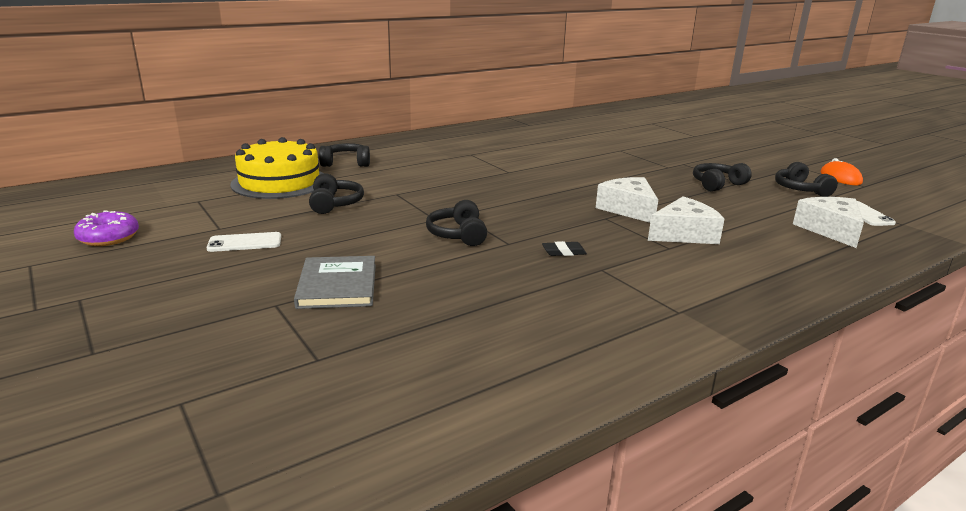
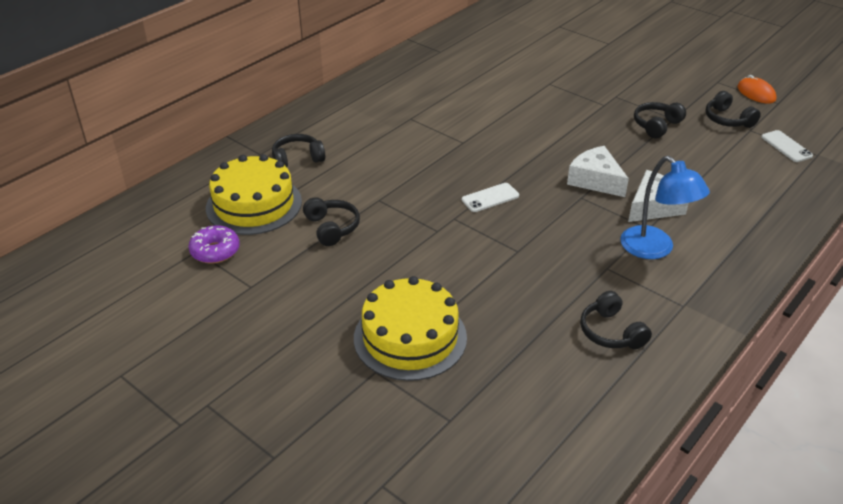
camera: 15 degrees left, 15 degrees up
(109, 238) = (159, 323): purple donut -> purple donut (215, 251)
(245, 243) = (290, 301): white phone -> white phone (490, 198)
(337, 285) = (410, 337): grey book -> yellow cake
(458, 234) = (469, 248): black headphones -> black headphones (611, 332)
(564, 252) = (568, 253): black eraser -> none
(667, 264) = (654, 249): none -> blue lamp
(830, 230) = (765, 175): white cheese -> none

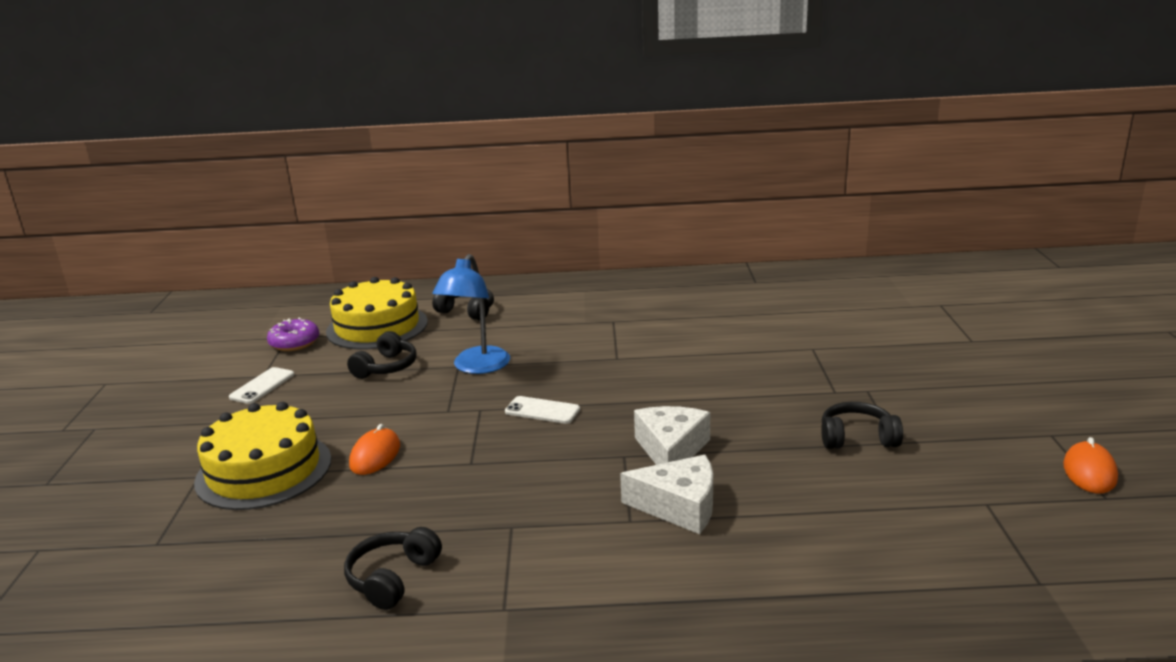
camera: 50 degrees right, 15 degrees down
(456, 283) = (375, 455): none -> orange mouse
(654, 249) = (591, 542): blue lamp -> blue lamp (477, 367)
(727, 120) = (975, 478): black headphones -> none
(786, 146) = (1005, 547): white phone -> white phone (262, 386)

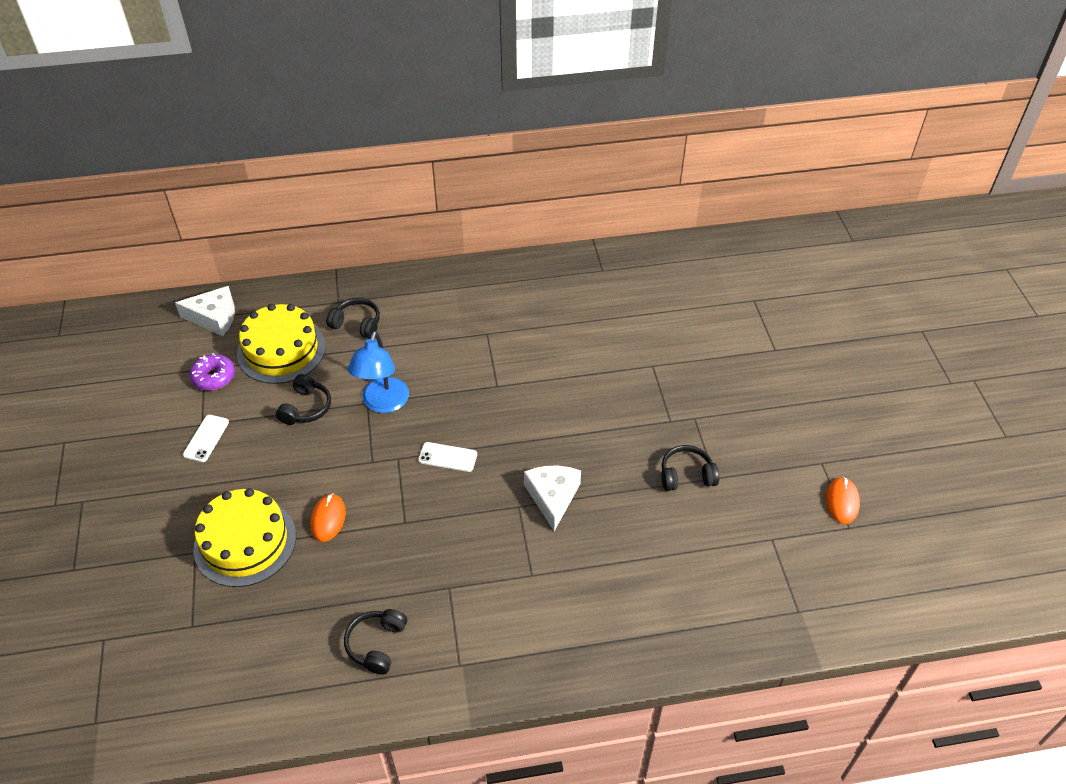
camera: 10 degrees left, 25 degrees up
(679, 506) = (564, 558): white cheese -> white cheese (214, 317)

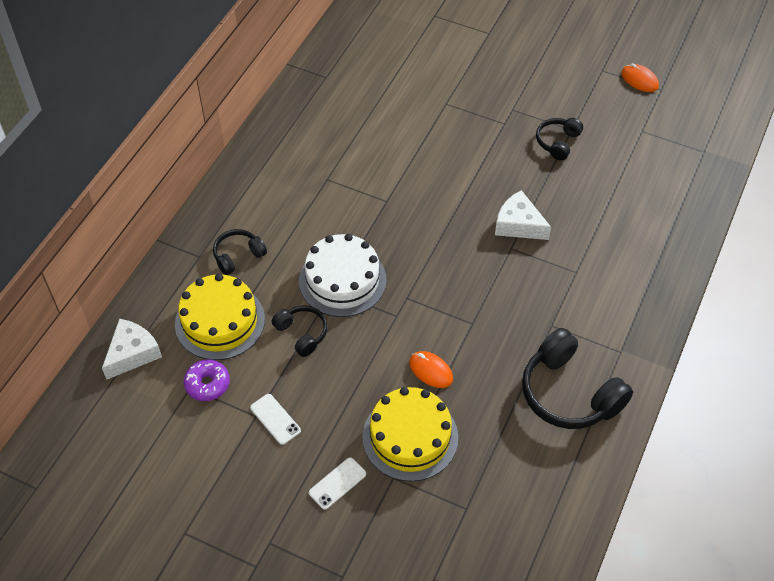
camera: 55 degrees left, 5 degrees up
(377, 644) = (569, 393): black headphones -> black headphones, size x1.85
(383, 403) = (342, 280): blue lamp -> white cake
(448, 457) = (431, 266): white phone -> white phone (337, 483)

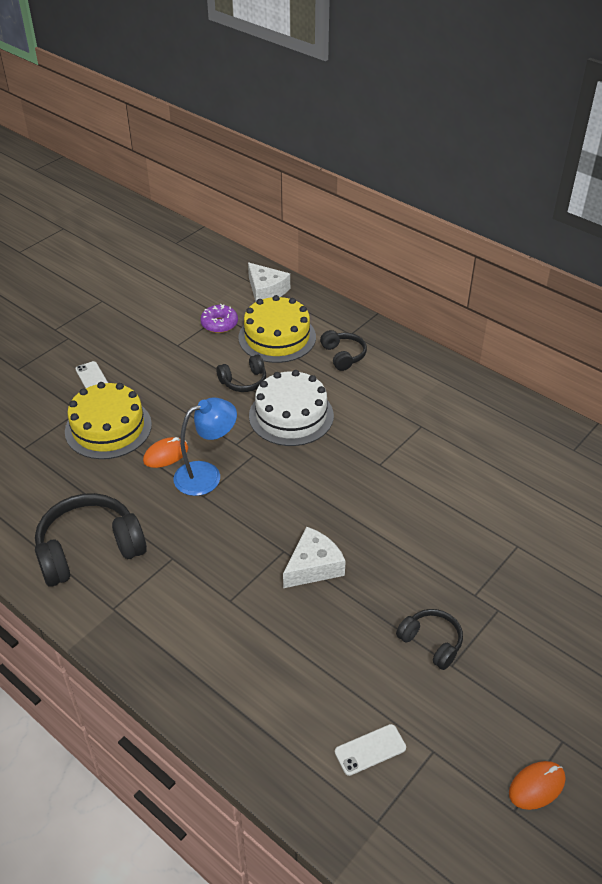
camera: 105 degrees right, 10 degrees down
(275, 419) = (168, 354): white phone -> white phone (370, 749)
(445, 328) = (207, 475): none -> blue lamp

